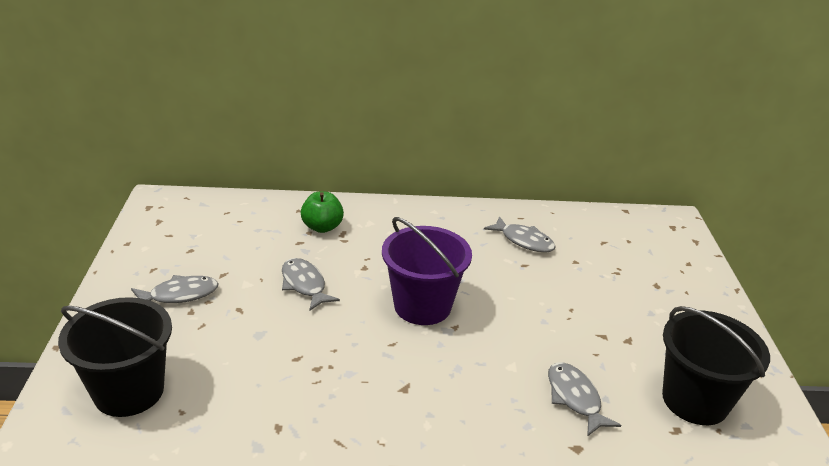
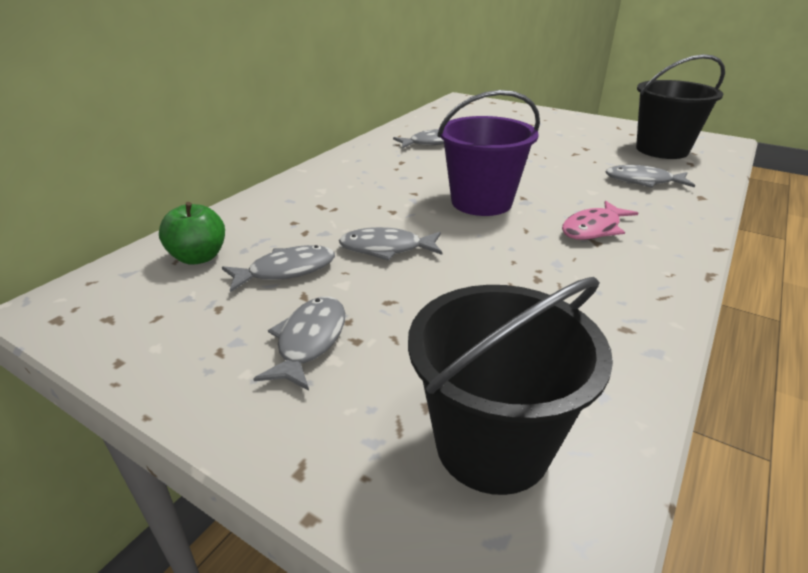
camera: 55 degrees left, 0 degrees up
(245, 256) = (286, 271): none -> grey fish
(322, 227) = (295, 213): green apple -> green apple (199, 257)
(428, 382) = (593, 229): none -> pink fish

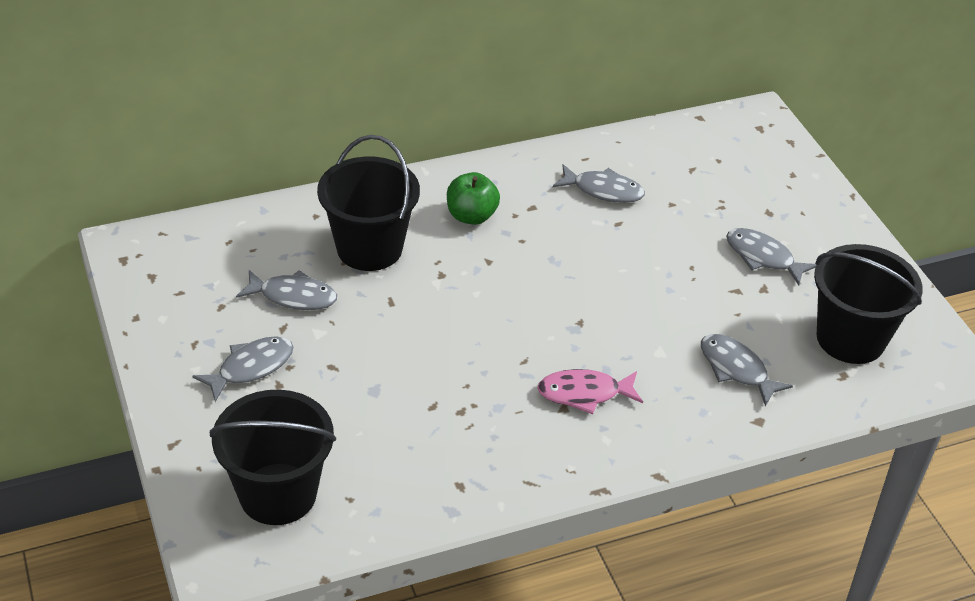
camera: 35 degrees right, 10 degrees up
(199, 257) = (247, 247): green apple -> green apple (471, 216)
(315, 218) = (369, 248): none -> black bucket
(386, 249) = (386, 315): grey fish -> grey fish (763, 257)
(481, 202) = (532, 306): purple bucket -> none

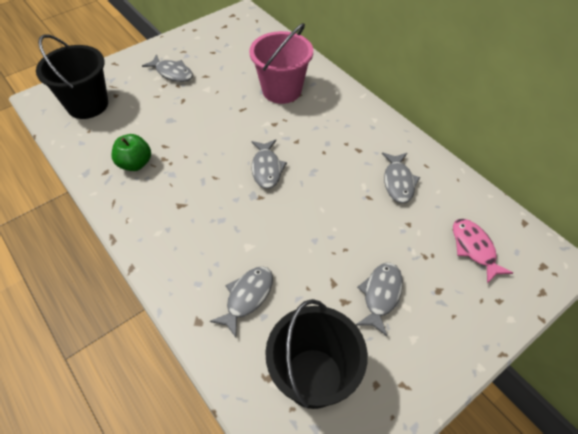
camera: 75 degrees right, 10 degrees up
(293, 296) = (230, 73): grey fish -> grey fish (266, 169)
(369, 248) = (282, 90): black bucket -> pink bucket
(471, 216) = (333, 124): green apple -> green apple (135, 164)
(584, 393) = (195, 213): pink fish -> pink fish (474, 248)

